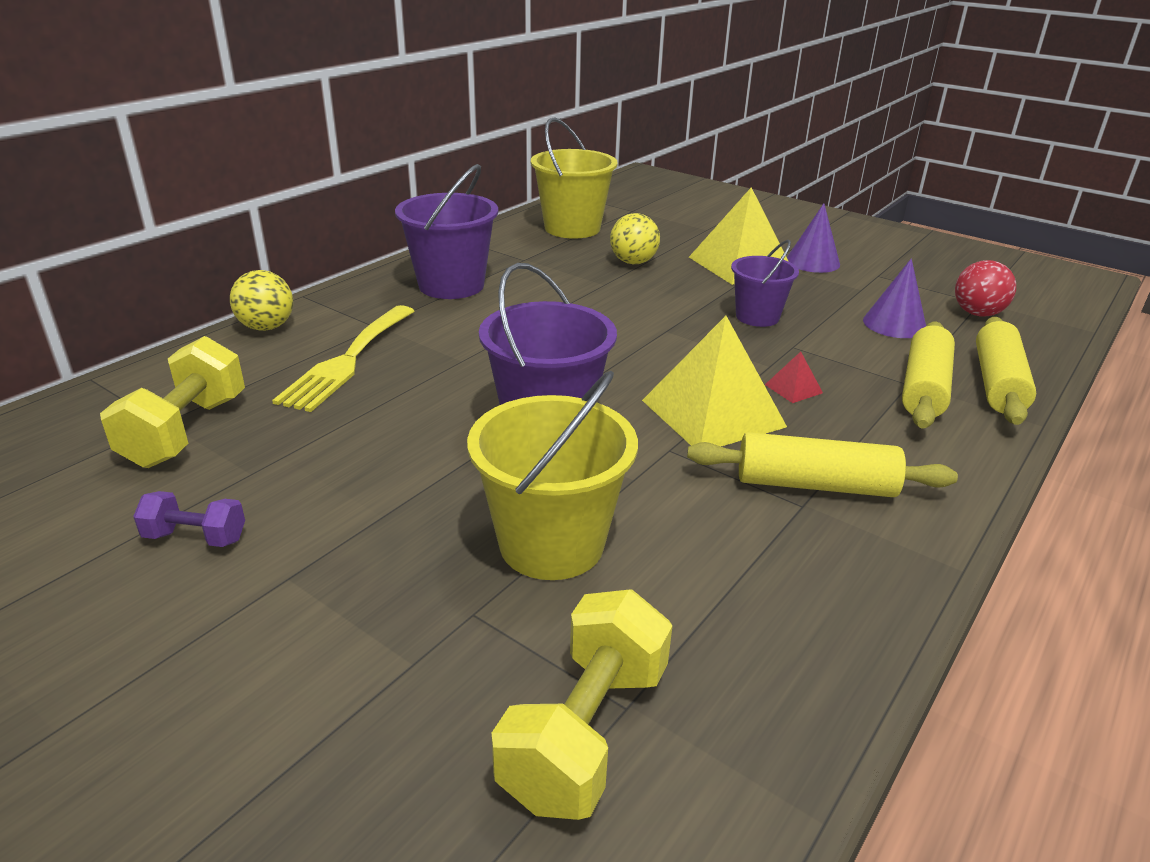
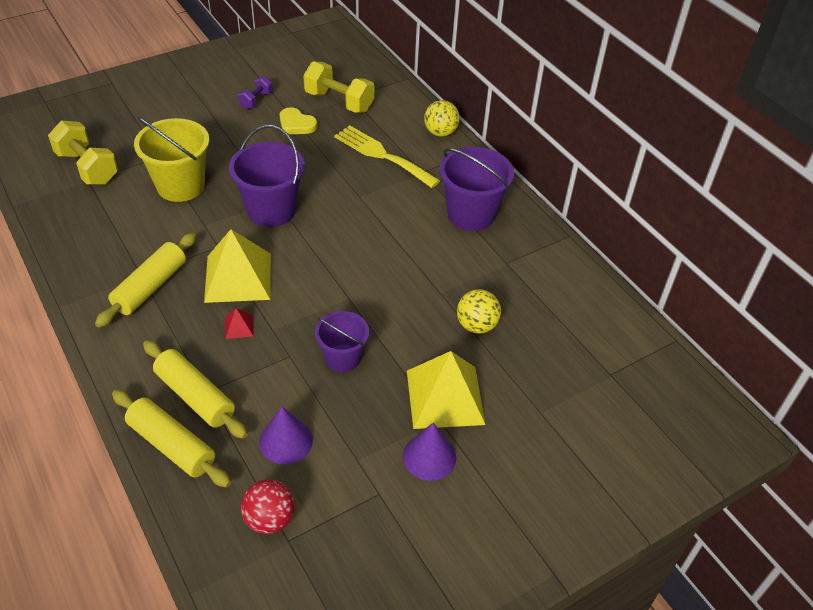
camera: 110 degrees right, 15 degrees up
(281, 460) = (296, 124): none -> yellow heart
(572, 228) = (570, 313): yellow bucket -> none

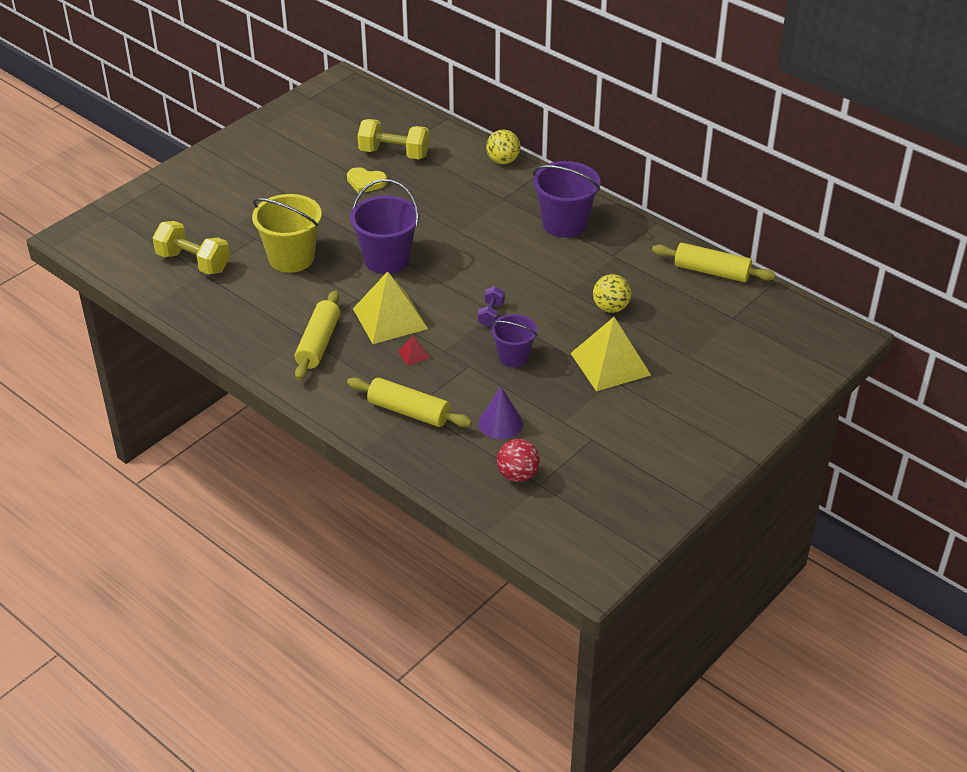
camera: 15 degrees left, 5 degrees down
(172, 445) = (411, 448): yellow rolling pin -> yellow rolling pin (711, 272)
(256, 100) = (314, 169): purple dumbbell -> purple dumbbell (491, 315)
(382, 155) = (460, 192): yellow fork -> none
(429, 457) = (618, 406): purple cone -> none

